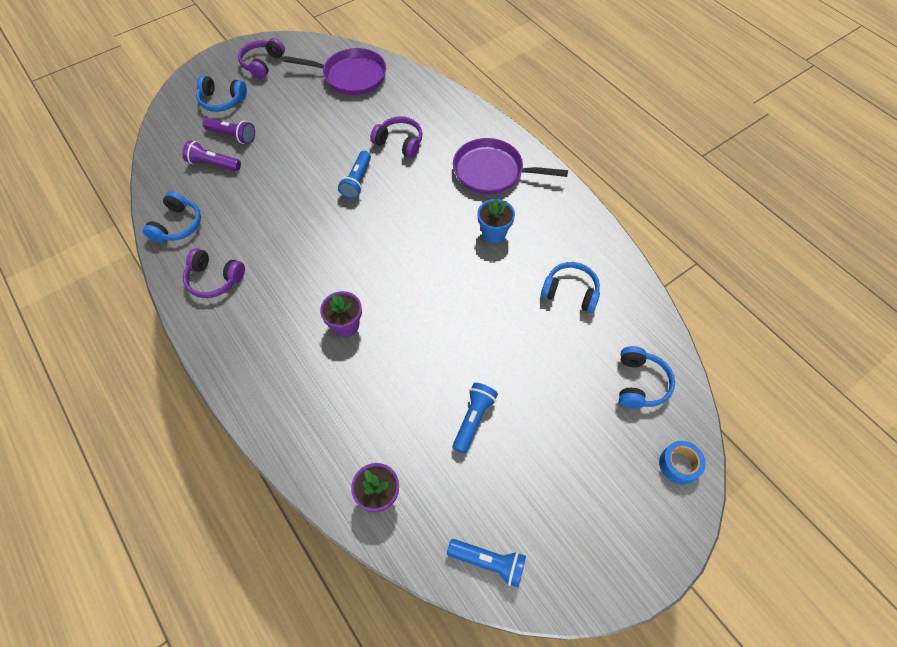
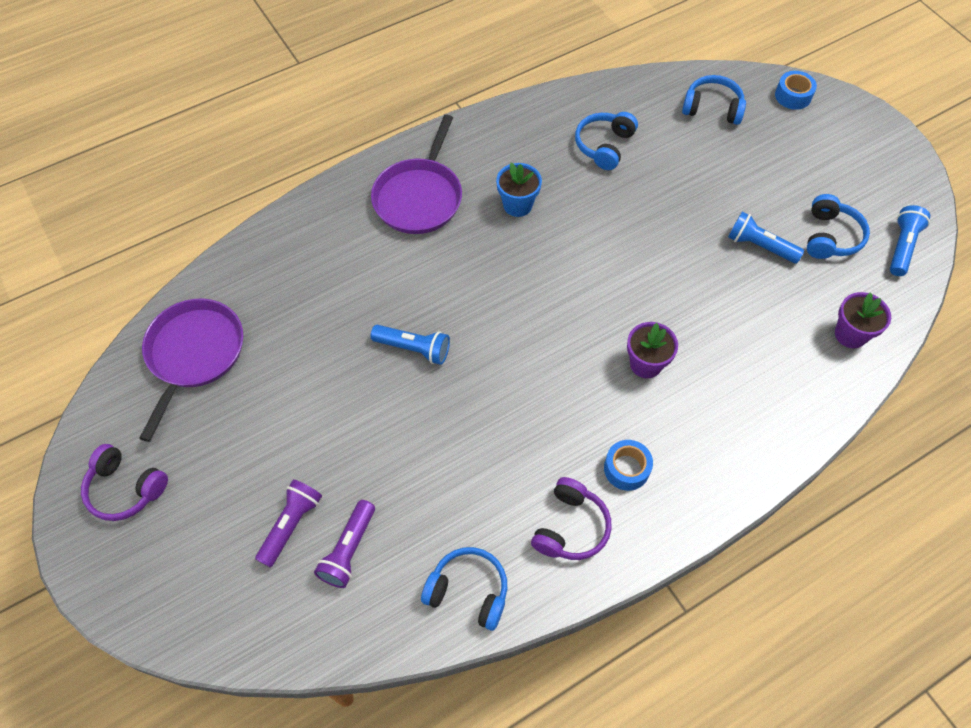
camera: 85 degrees left, 0 degrees up
(222, 101) = (202, 549): blue headphones -> blue headphones (830, 236)
(256, 313) = (626, 469): none -> blue tape
(399, 142) = (349, 295): purple headphones -> none

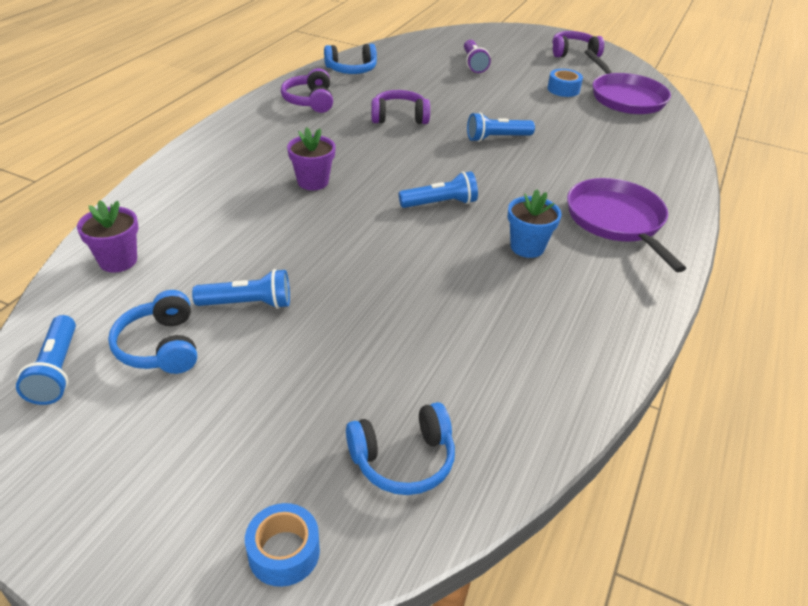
camera: 145 degrees right, 20 degrees down
(349, 550) = (432, 65): purple flashlight -> none
(487, 437) = (399, 117): none -> purple headphones
(548, 282) = (440, 203): none -> blue flashlight
(604, 146) = (500, 340): blue headphones -> none
(626, 469) = (290, 130): blue tape -> blue tape (563, 89)

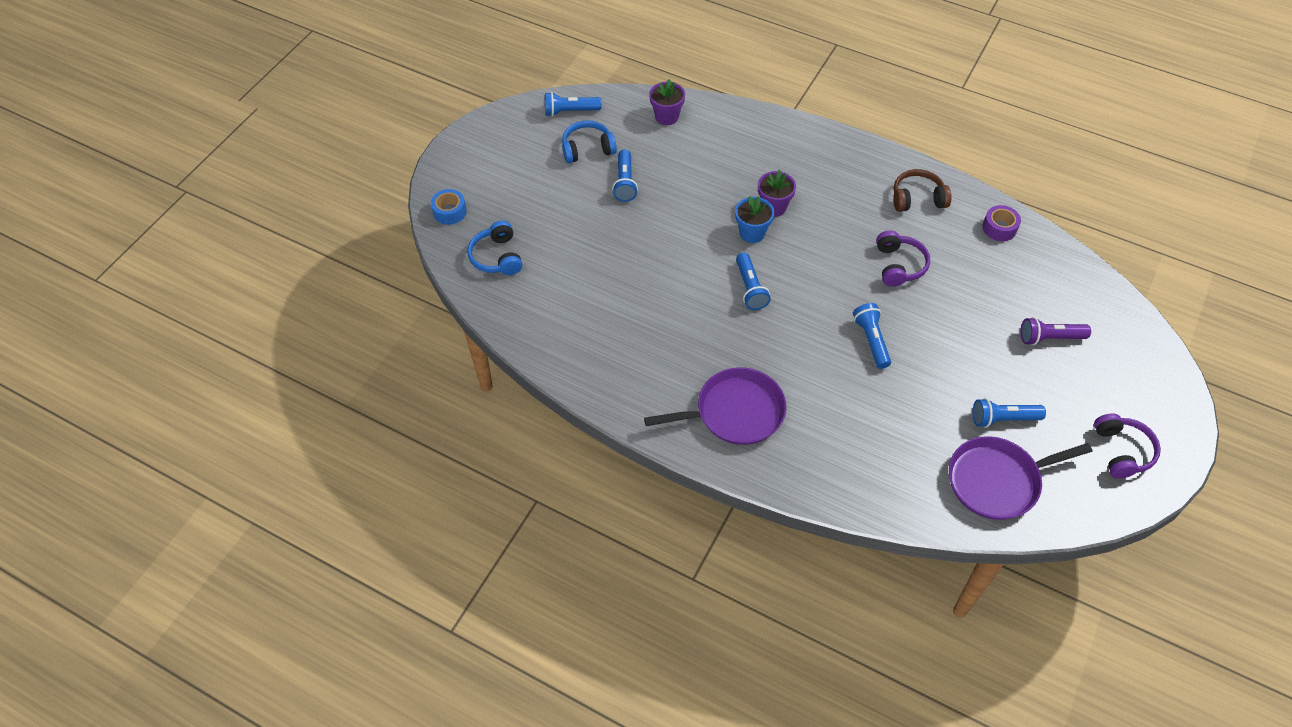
camera: 95 degrees right, 15 degrees up
(310, 101) = (917, 198): purple headphones -> brown headphones
(351, 69) = (999, 228): blue headphones -> purple tape
(527, 247) = (692, 340): blue flower pot -> blue flower pot (752, 233)
(563, 89) = (1003, 419): blue tape -> blue flashlight

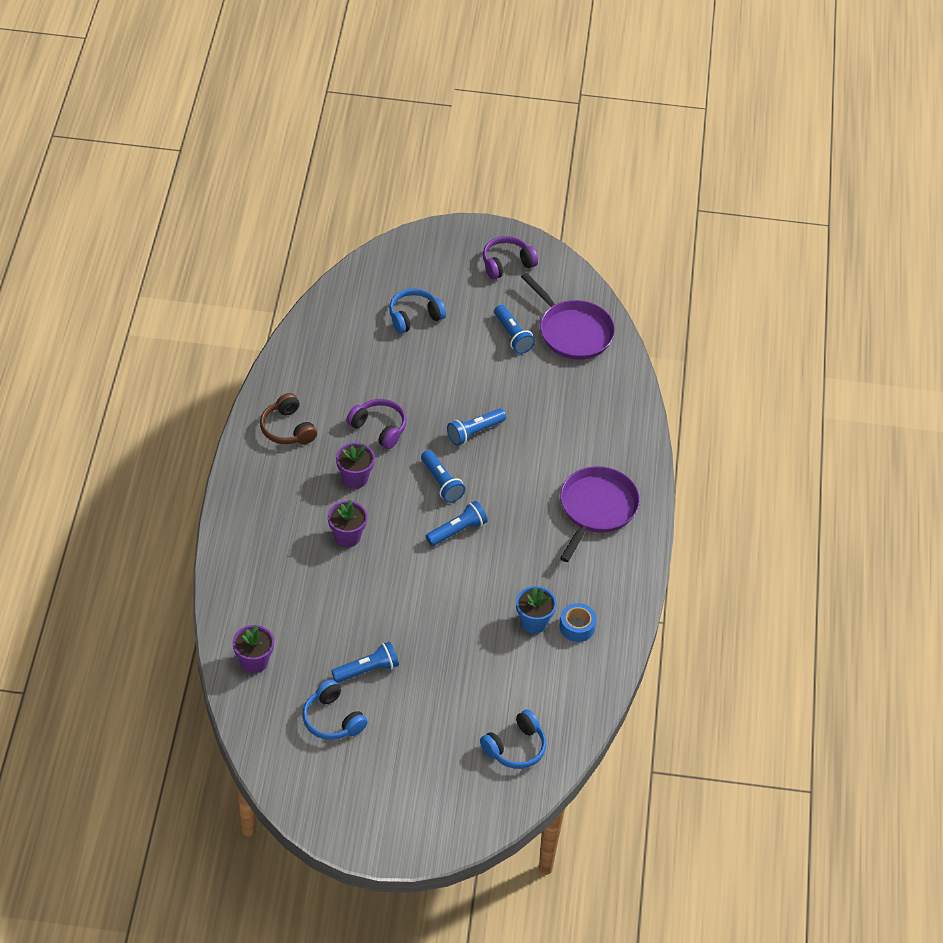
camera: 115 degrees left, 5 degrees down
(449, 211) = (476, 815): blue tape -> blue tape (577, 627)
(570, 111) = (281, 755): blue flashlight -> blue flashlight (441, 483)
(735, 412) = (596, 508): purple pan -> purple pan turned 60 degrees clockwise
(752, 233) = (389, 546): blue flower pot -> blue flower pot (534, 622)
(841, 231) = (355, 478): none -> purple flower pot
(899, 265) = (379, 428): purple headphones -> purple headphones turned 60 degrees clockwise
(999, 228) = (300, 365): purple tape -> none
(1049, 338) = (414, 317): purple flashlight -> blue headphones

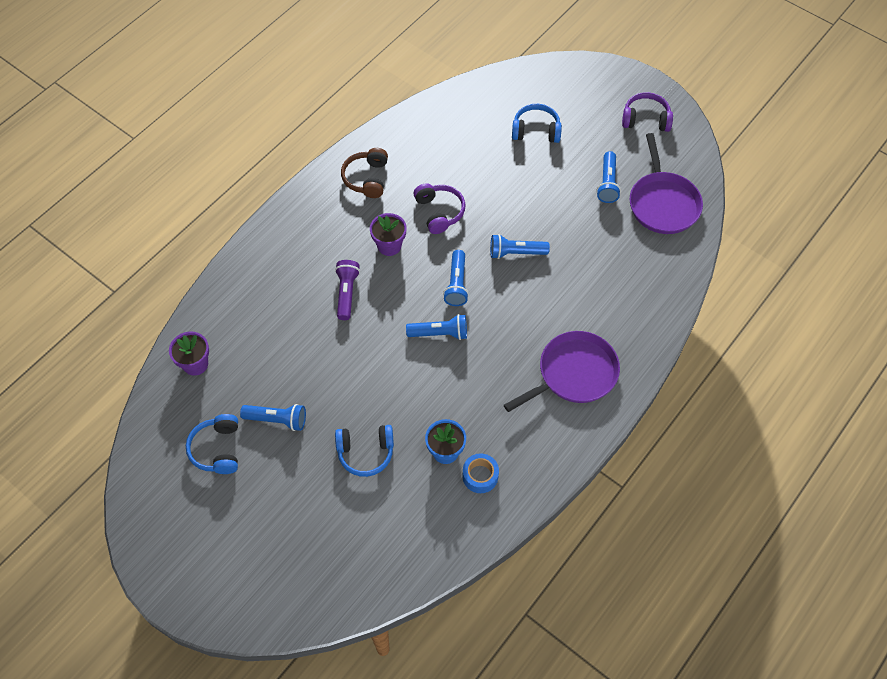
camera: 35 degrees right, 10 degrees up
(347, 537) = (346, 293): purple flower pot -> purple flashlight
(515, 747) = (347, 562): blue headphones -> blue headphones (365, 452)

